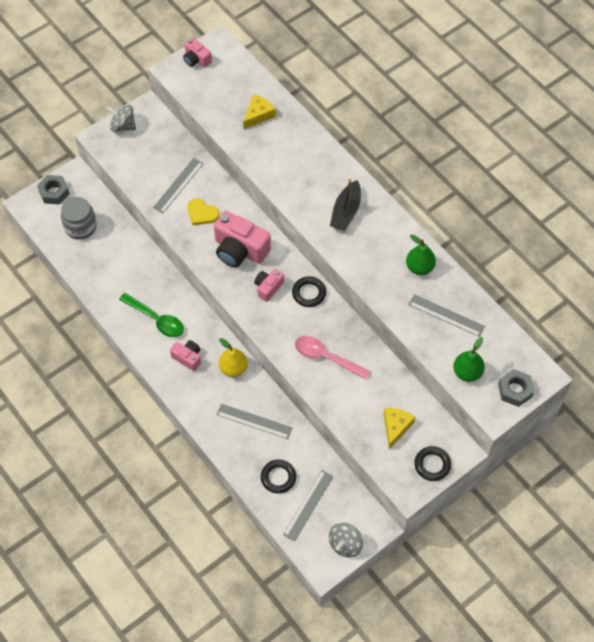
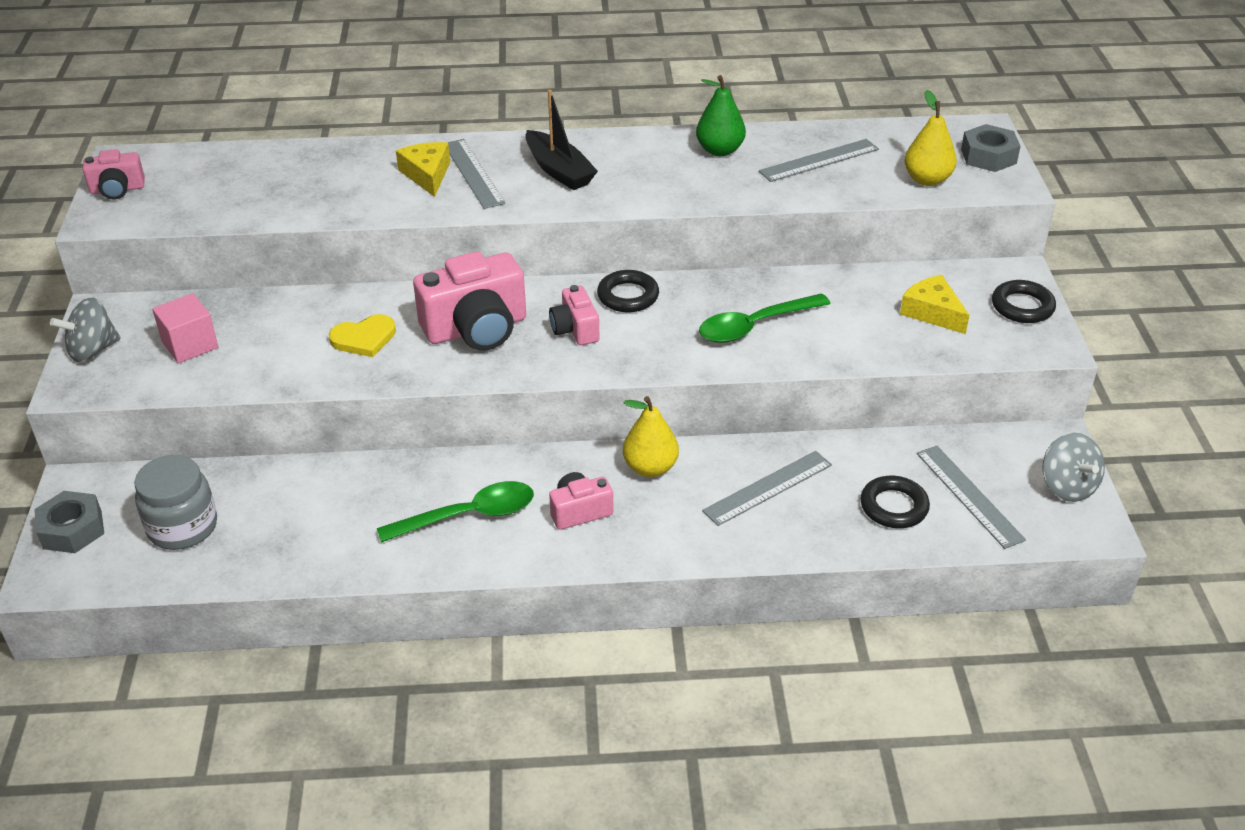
camera: 55 degrees left, 20 degrees down
(151, 156) = (190, 345): none -> pink cube
(178, 185) = (282, 340): grey ruler -> grey ruler (473, 173)
(258, 115) = (297, 176): yellow cheese -> yellow cheese (427, 175)
(326, 357) = (755, 326): pink spoon -> green spoon
(467, 372) = (927, 180): green pear -> yellow pear

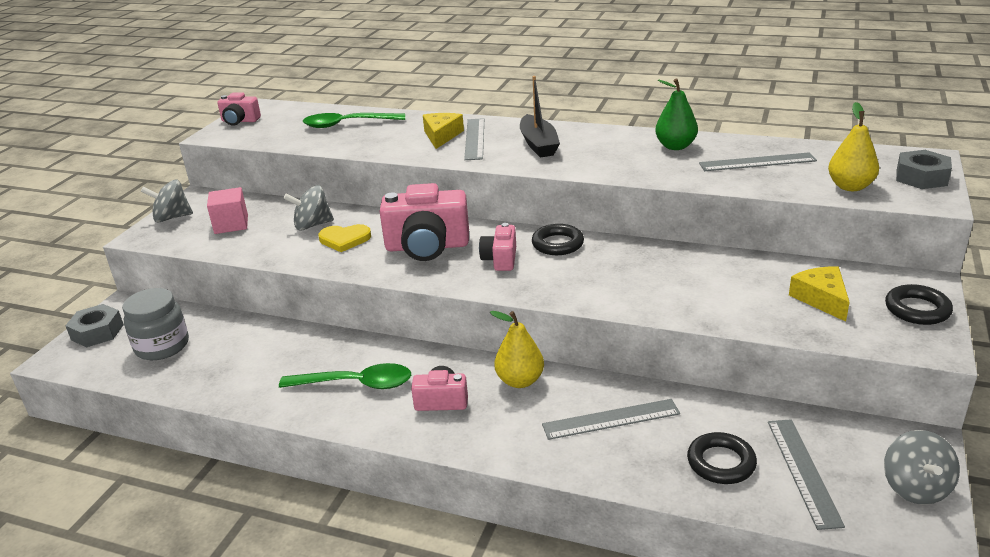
camera: 25 degrees right, 10 degrees down
(305, 325) = (312, 225): none -> grey spinning top
(755, 326) = (649, 282): green spoon -> green spoon (347, 124)

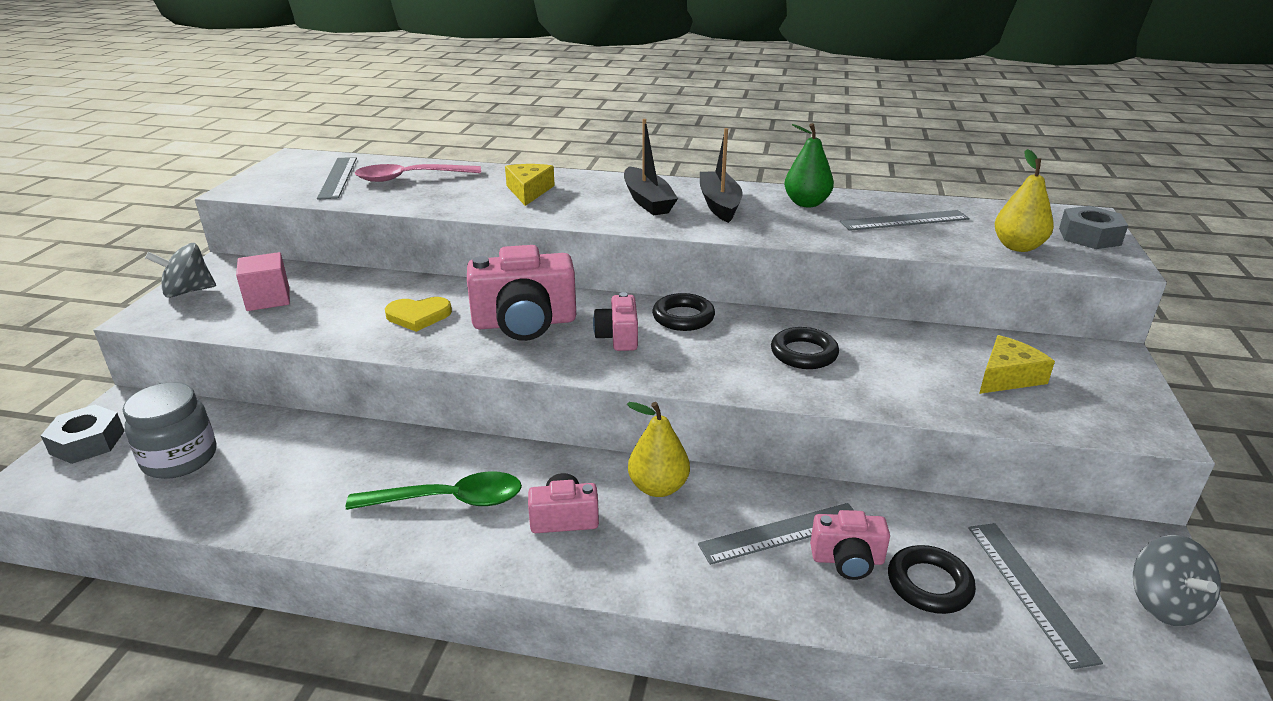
camera: 10 degrees left, 0 degrees up
(240, 121) = (273, 173): pink camera -> pink camera (847, 560)
(312, 225) = (374, 298): grey spinning top -> none
(347, 124) = (410, 178): green spoon -> pink spoon
(474, 139) = (569, 194): grey ruler -> grey ruler (337, 177)
(599, 147) = (719, 204): none -> black boat
(821, 299) = (1007, 377): yellow cheese -> yellow cheese turned 75 degrees clockwise
(917, 309) = (1117, 386): black ring -> black ring (804, 353)

